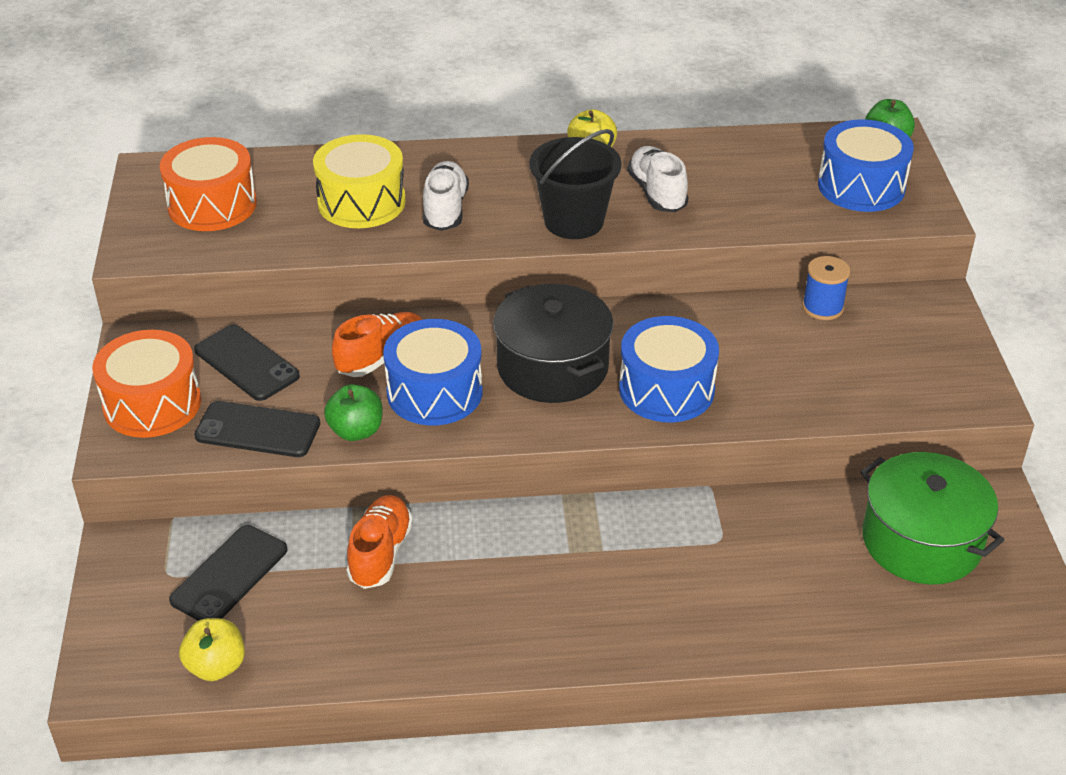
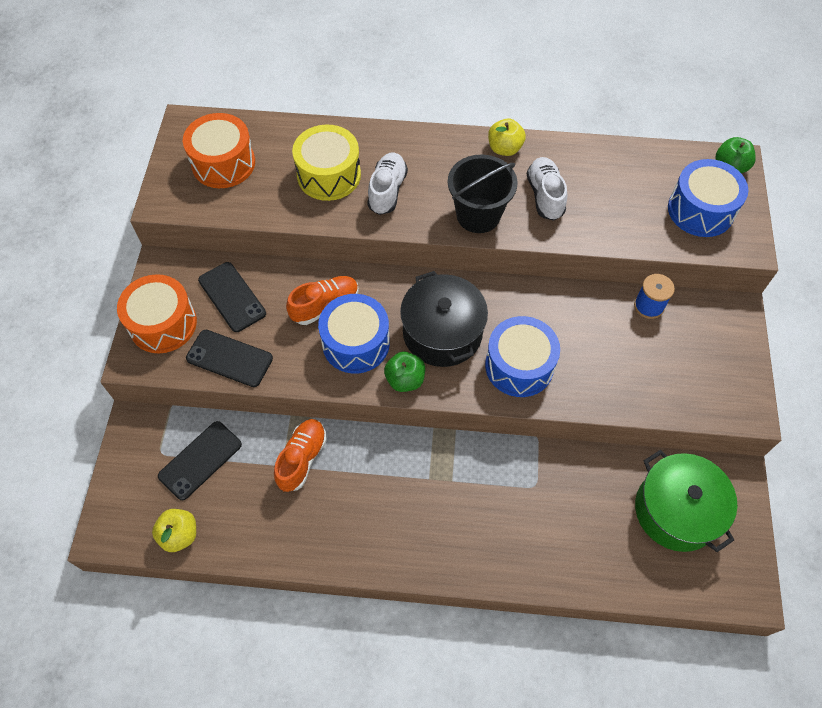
camera: 10 degrees right, 20 degrees up
(356, 431) = (296, 370): green apple -> green apple (405, 379)

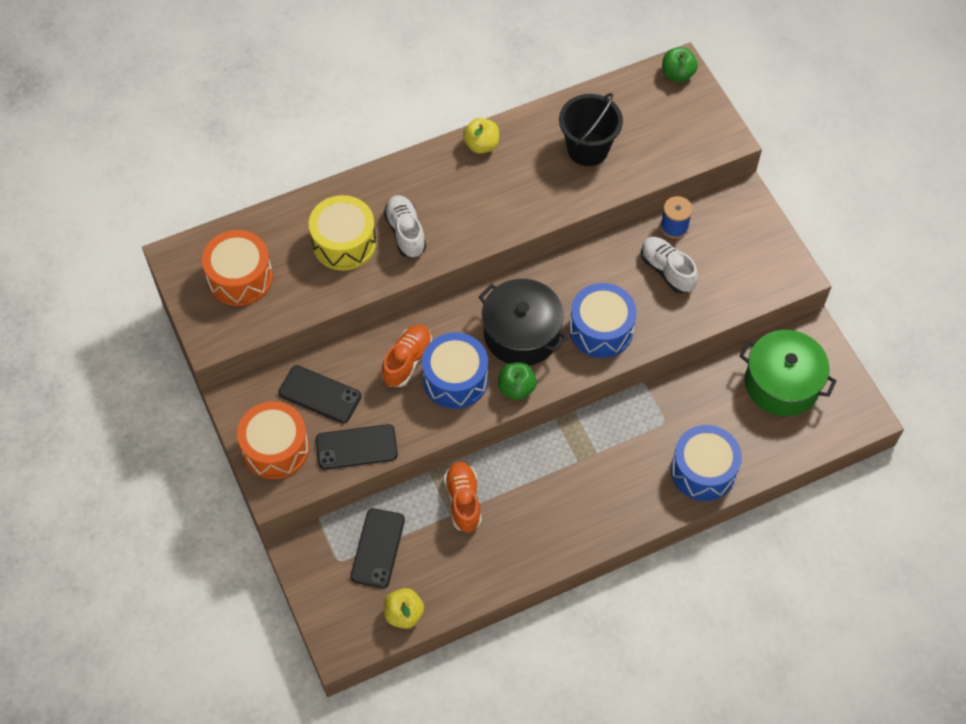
camera: 30 degrees left, 0 degrees up
(478, 215) = (497, 217): black bucket -> black bucket (587, 149)
(545, 196) = (542, 173): white shoe -> white shoe (667, 270)
(700, 210) = (675, 125): blue drum -> blue drum (703, 470)

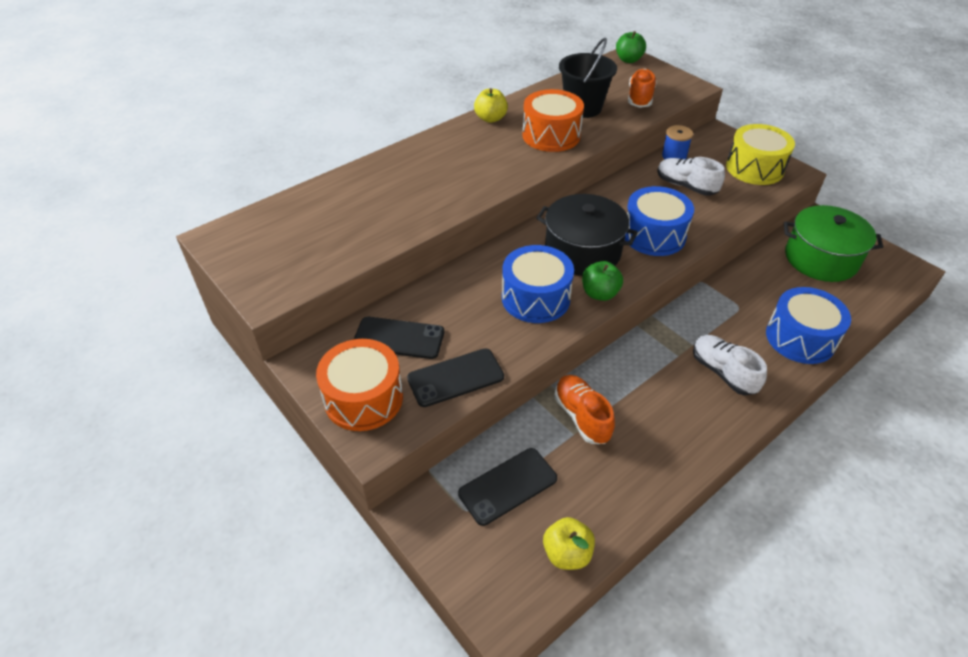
camera: 15 degrees left, 15 degrees down
(240, 277) = (288, 241): orange drum -> orange drum (551, 135)
(344, 243) = (389, 199): yellow drum -> yellow drum (754, 168)
(378, 548) = (508, 486): black phone -> black phone turned 60 degrees clockwise
(405, 232) = (446, 182): white shoe -> white shoe (723, 372)
(407, 361) = (481, 292): orange shoe -> orange shoe (640, 98)

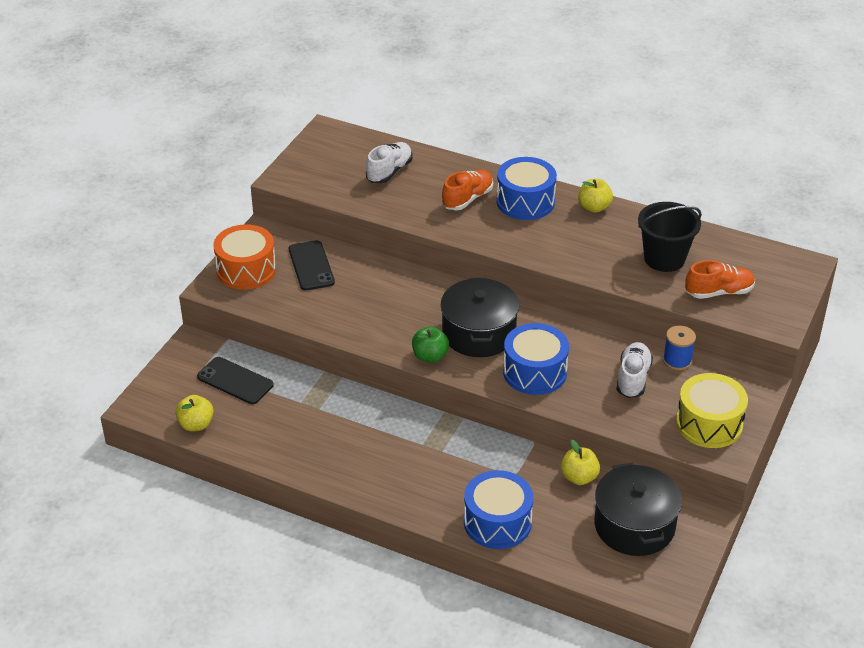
camera: 65 degrees right, 5 degrees down
(455, 378) = (289, 306): black phone -> none
(535, 298) = (400, 322): blue drum -> blue drum (525, 202)
(551, 135) = (596, 251): orange drum -> none
(582, 416) = (320, 402): orange shoe -> orange shoe (467, 199)
(628, 60) = (797, 266): green apple -> none
(723, 372) = (419, 476): white shoe -> white shoe (389, 172)
(755, 270) = (579, 477): none -> yellow apple
(820, 259) = (634, 525): green pot -> black pot

